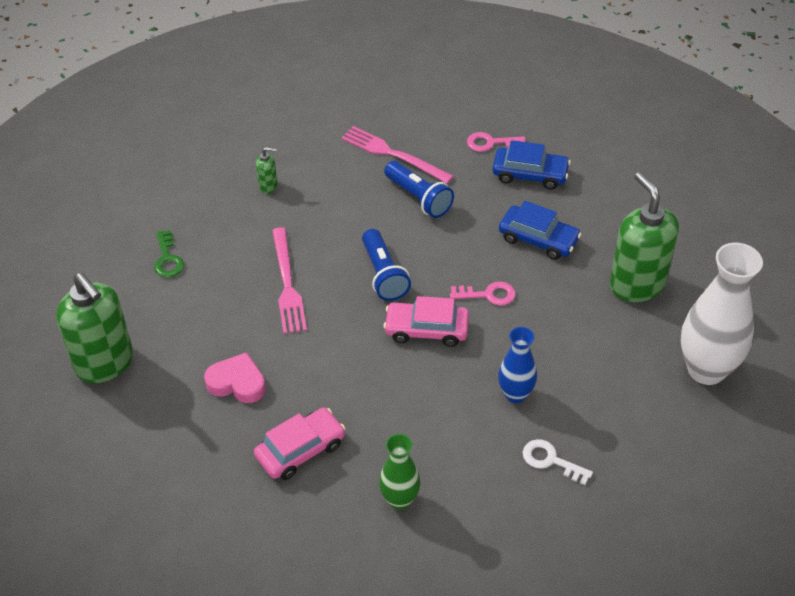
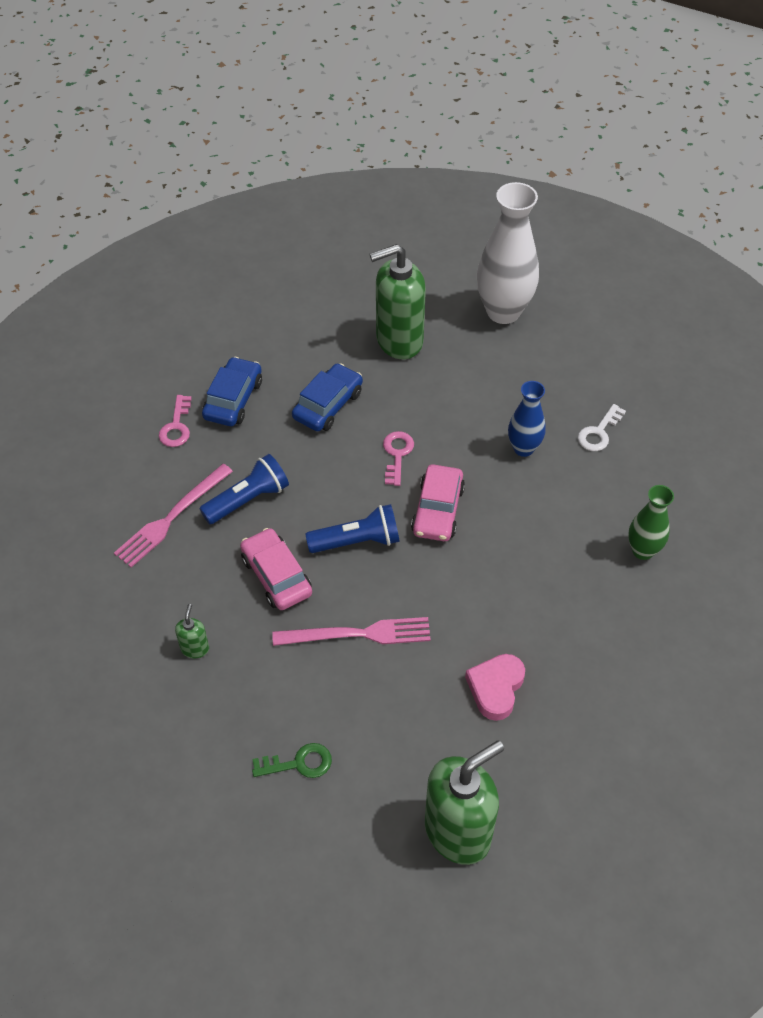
camera: 85 degrees left, 5 degrees up
(300, 450) = (585, 631): pink car -> pink car (276, 576)

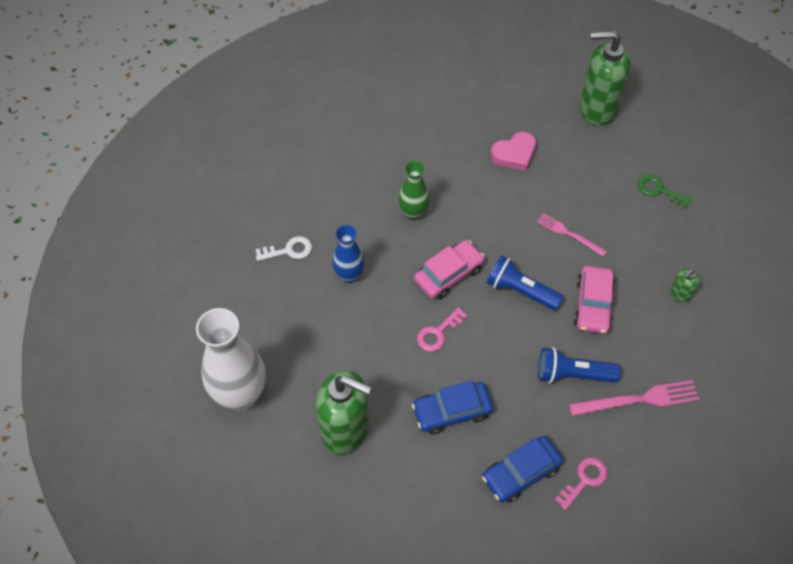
camera: 140 degrees left, 5 degrees up
(358, 634) = (569, 234): pink fork -> pink fork, size x0.64
(643, 550) = (351, 164): green vase -> green vase (413, 213)

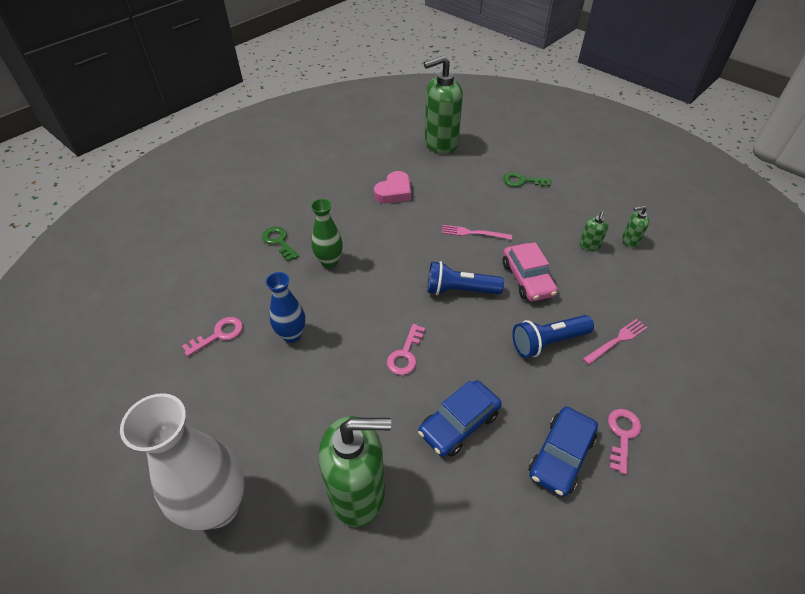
camera: 25 degrees left, 10 degrees down
(288, 250) = (218, 335): white key -> pink key
(376, 173) = (279, 242): none -> green key
(448, 274) = (388, 300): pink car -> none
(638, 399) = (616, 341): pink fork -> pink fork, size x0.64
(727, 305) = (630, 241): none -> green soap dispenser

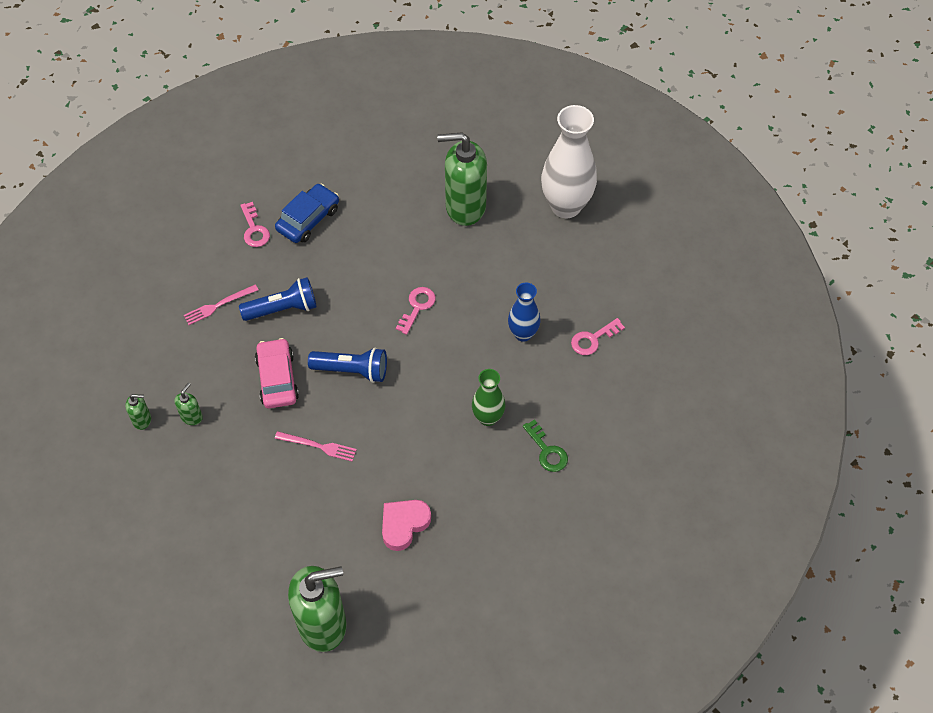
camera: 175 degrees left, 10 degrees up
(459, 423) = (381, 247): blue car -> none
(522, 181) = (229, 531): green key -> none
(622, 435) = (254, 229): pink key -> pink key turned 45 degrees counterclockwise

